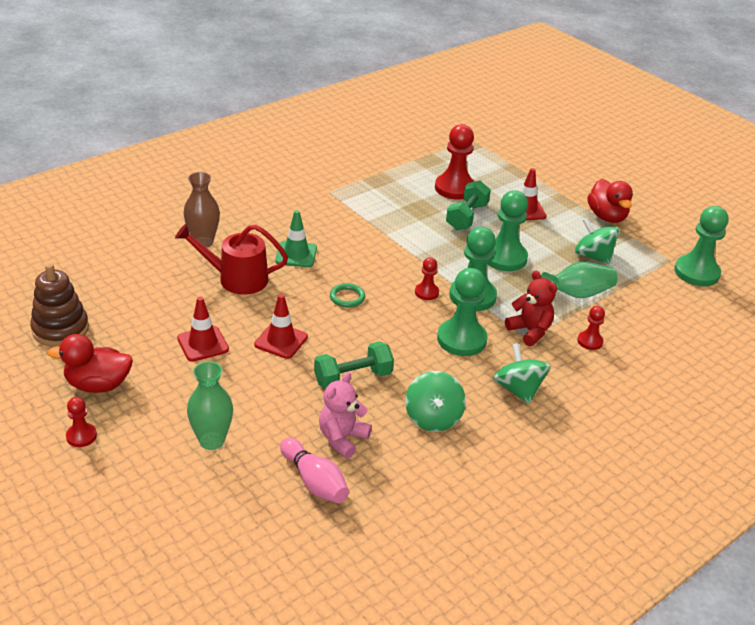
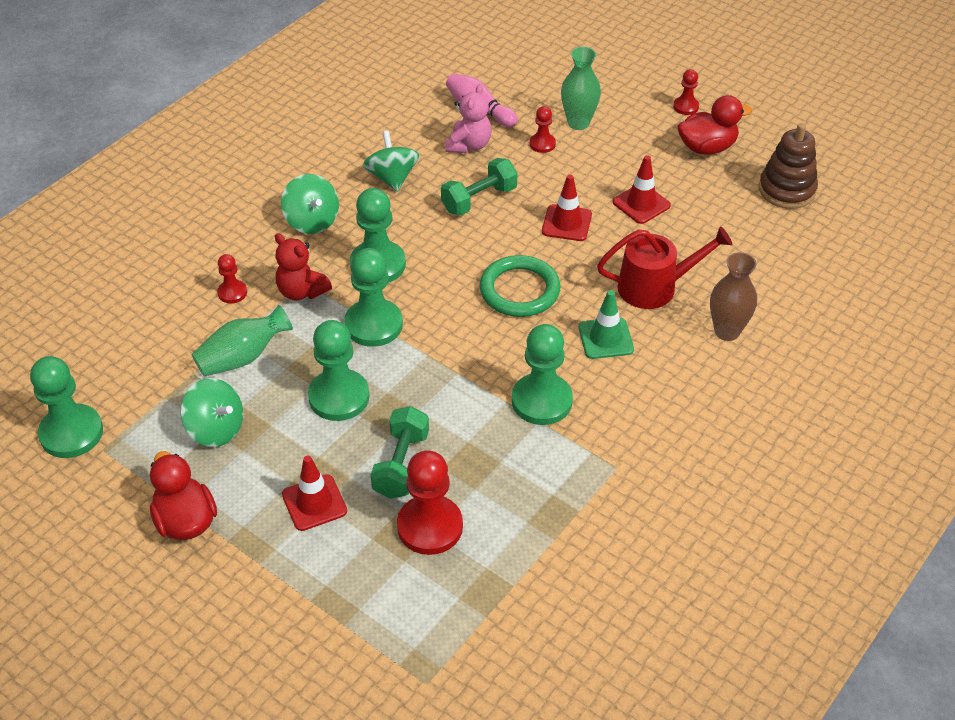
camera: 170 degrees right, 10 degrees up
(347, 297) = (519, 290): green ring -> green ring, size x1.90
(361, 230) = (541, 401): none -> green pawn
(426, 292) = (429, 318): red pawn -> red pawn (542, 144)

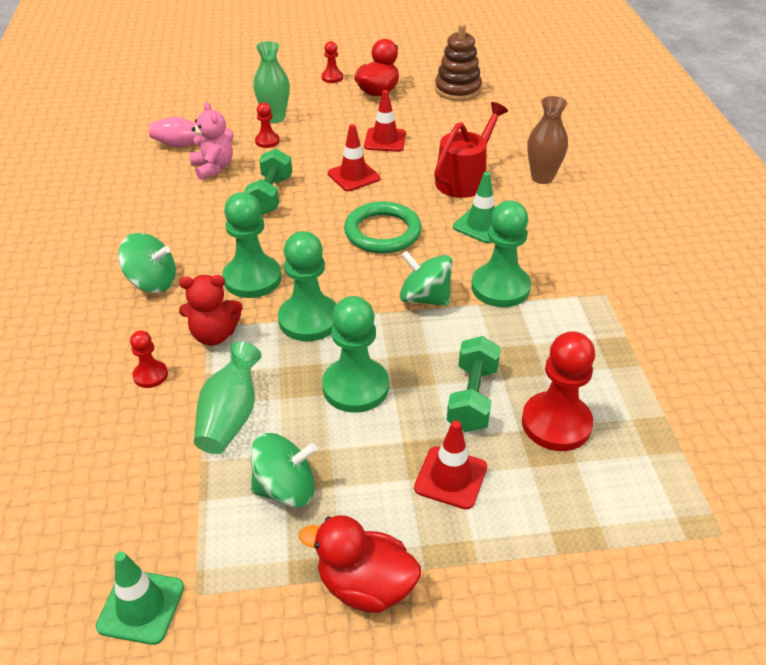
camera: 45 degrees left, 5 degrees down
(71, 433) = (141, 607): green pawn -> green traffic cone
(392, 178) = (181, 218): green spinning top -> green spinning top (425, 298)
(401, 464) = (472, 398): green dumbbell -> green dumbbell turned 45 degrees clockwise

